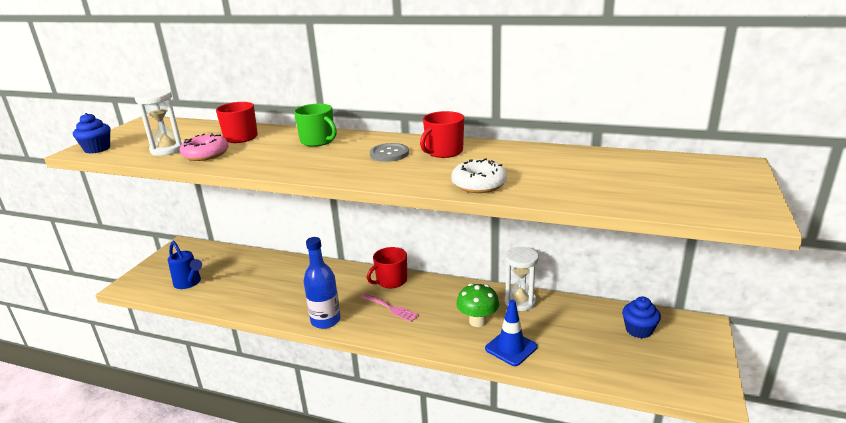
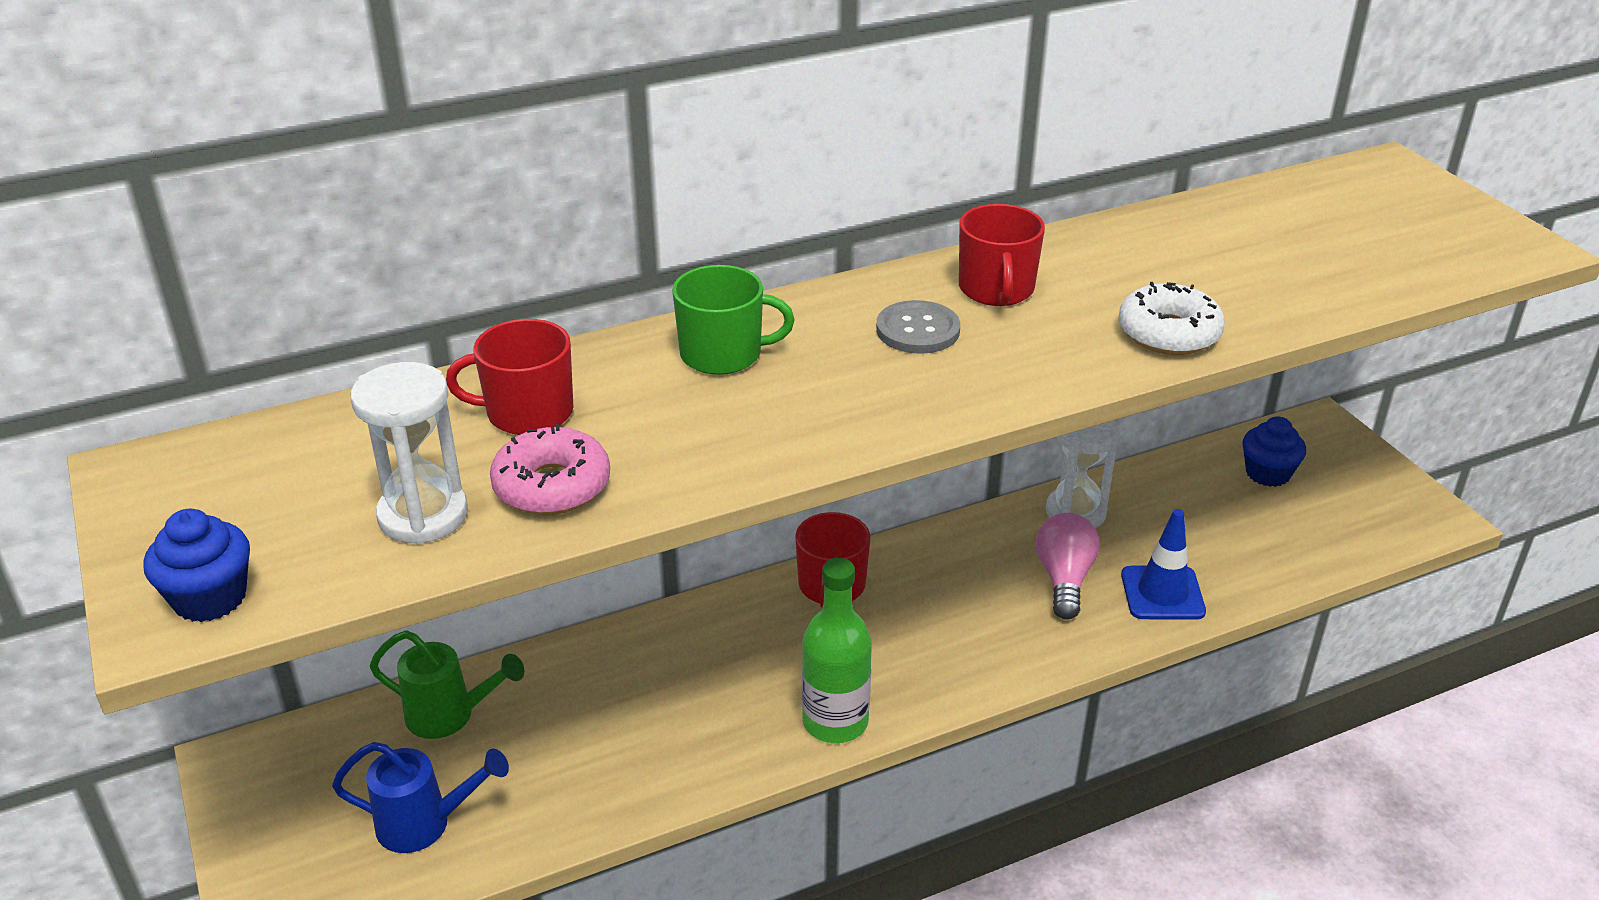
camera: 45 degrees left, 10 degrees up
(237, 260) = (450, 716): none -> green watering can
(325, 320) = (835, 722): blue bottle -> green bottle
(391, 308) = (909, 635): pink fork -> none
(477, 321) = (1064, 579): green mushroom -> pink light bulb

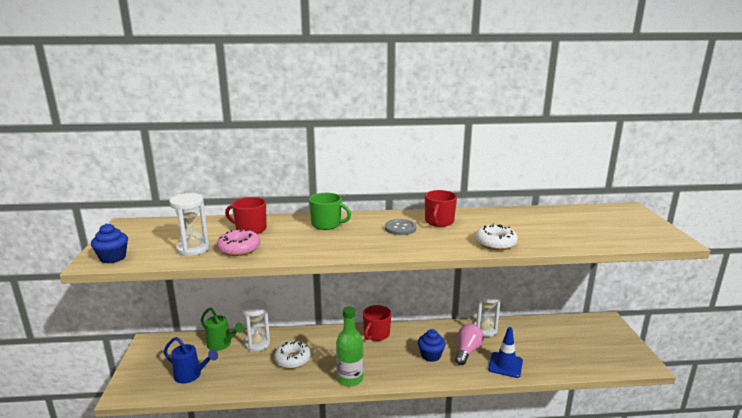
camera: 20 degrees right, 15 degrees down
(544, 688) = (257, 343): none -> white hourglass
(664, 708) = (292, 359): none -> white donut
(1267, 473) = (574, 332): blue cupcake -> blue cupcake (430, 355)

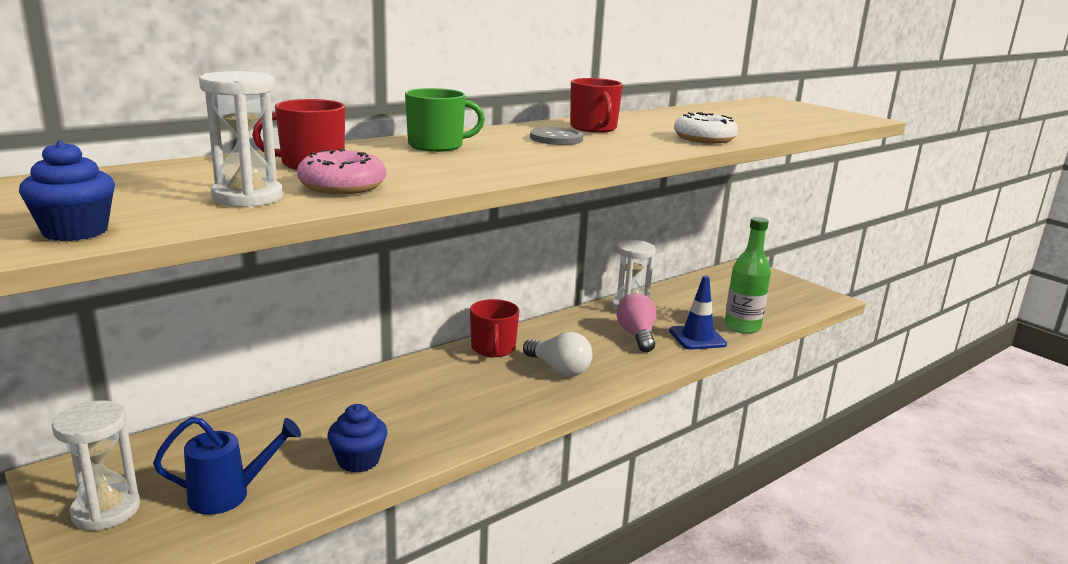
camera: 35 degrees left, 0 degrees up
(222, 345) = (238, 433): green watering can -> none
(257, 343) = (307, 412): white hourglass -> white hourglass (106, 510)
(292, 359) = (399, 415): white donut -> none
(350, 379) = (520, 411): green bottle -> green bottle (742, 327)
(397, 359) = (559, 369): none -> white light bulb
(430, 355) = (597, 352): blue cupcake -> blue cupcake (358, 460)

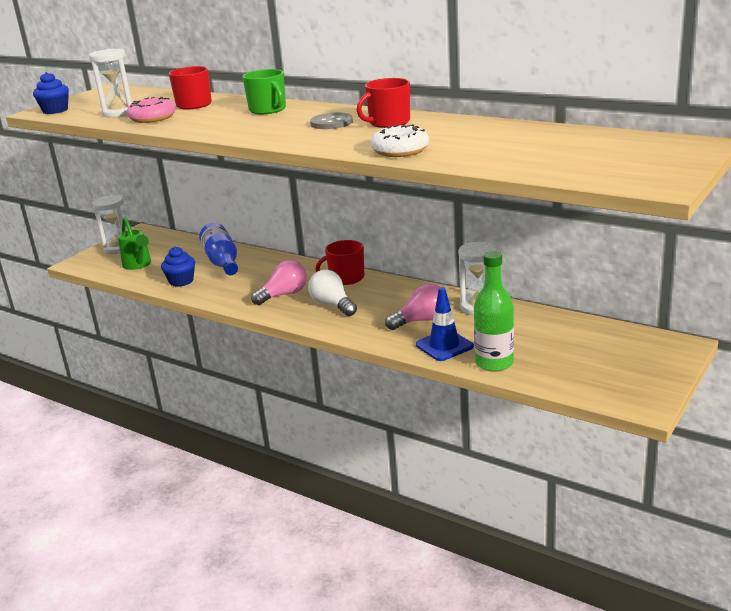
camera: 75 degrees right, 5 degrees up
(229, 495) = (138, 265): blue watering can -> green watering can
(330, 416) = (222, 262): none -> blue bottle
(499, 391) = (284, 295): none -> pink light bulb
(559, 369) = (332, 305): white light bulb -> white light bulb turned 120 degrees clockwise

